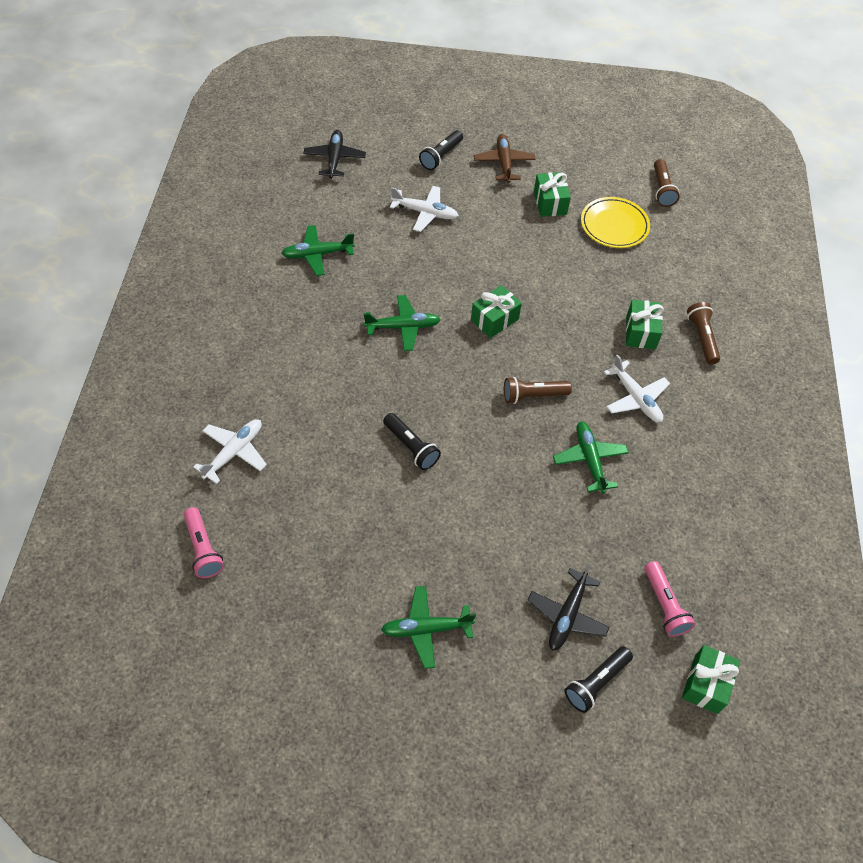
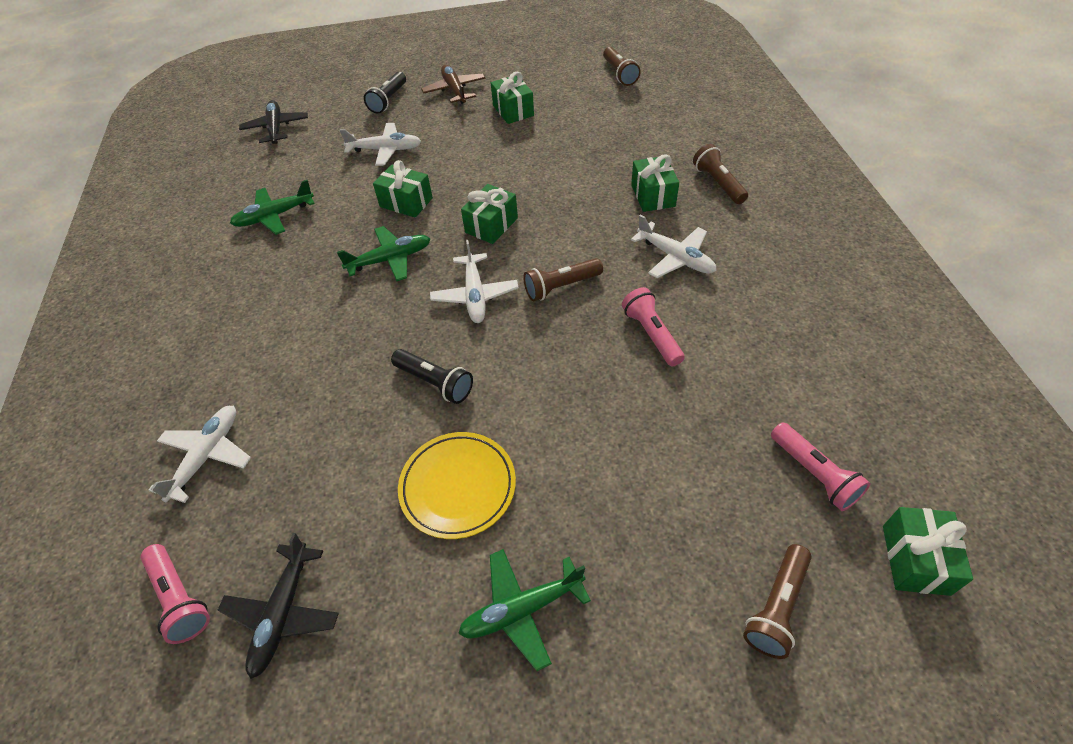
camera: 10 degrees left, 5 degrees down
(429, 274) = (406, 202): none -> green gift
(462, 381) = (475, 295): none -> white plane
(567, 615) = (701, 527): black plane -> black plane (283, 613)
(589, 460) = (652, 334): green plane -> pink flashlight
(596, 682) = (776, 607): black flashlight -> brown flashlight
(614, 225) = (585, 113): yellow plate -> yellow plate (458, 487)

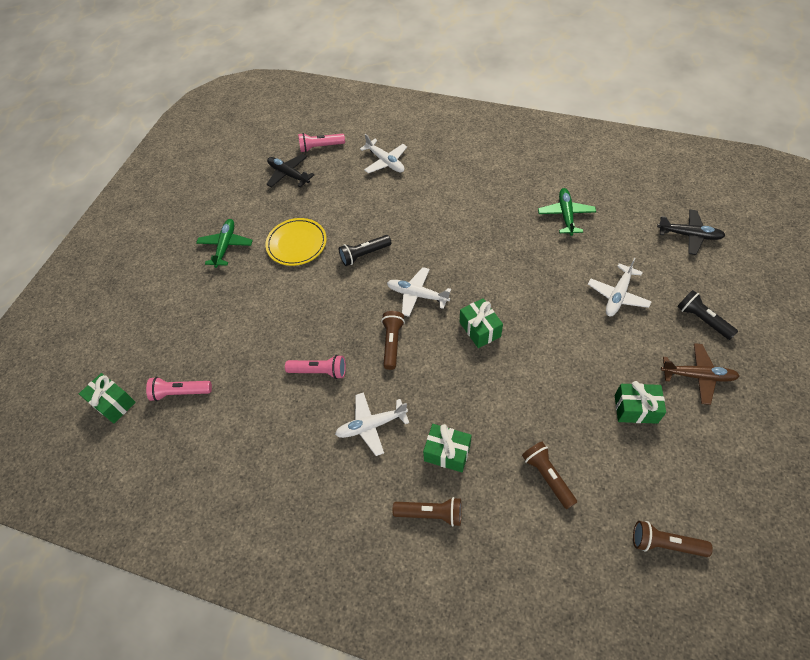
camera: 120 degrees right, 5 degrees up
(390, 259) = (480, 263): green plane -> none
(406, 202) = (538, 288): green gift -> none
(776, 607) = (148, 333): brown flashlight -> brown flashlight (547, 477)

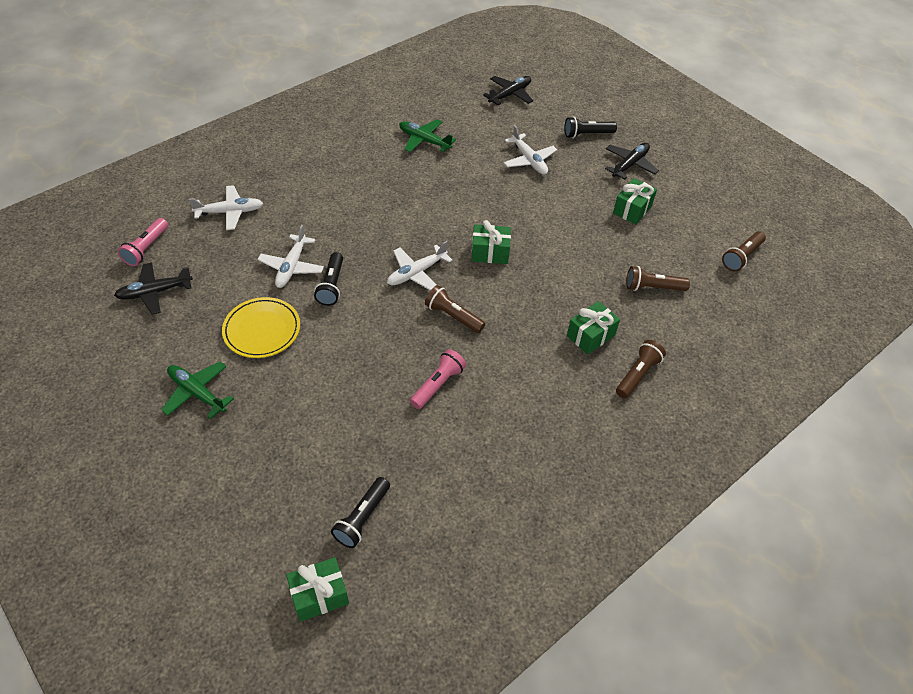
camera: 65 degrees left, 5 degrees down
(180, 392) = (362, 518): pink flashlight -> black flashlight
(371, 425) = (527, 373): white plane -> white plane (292, 267)
(698, 376) = (630, 165): brown plane -> black plane

